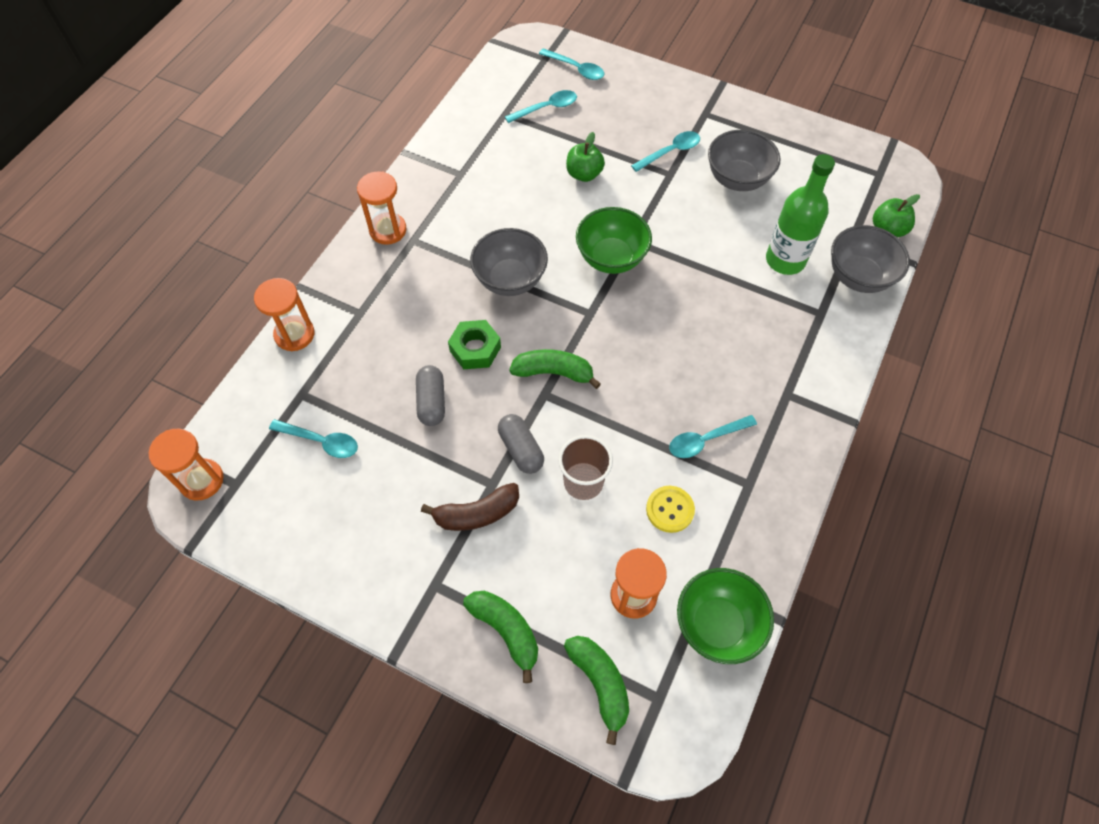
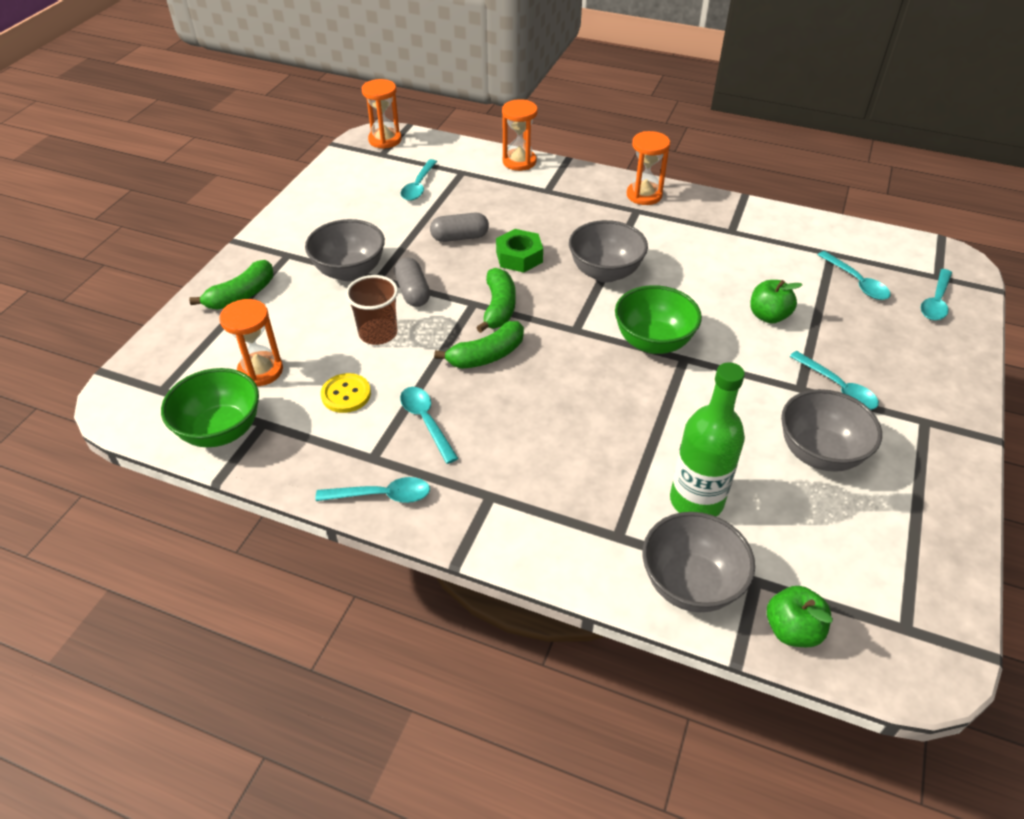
camera: 85 degrees right, 15 degrees down
(477, 513) = (350, 271): brown banana -> grey bowl
(521, 449) = (413, 292): grey capsule -> grey capsule turned 75 degrees counterclockwise
(600, 683) = (184, 352): green banana -> green banana (487, 355)
(791, 476) = (382, 495): none -> turquoise spoon

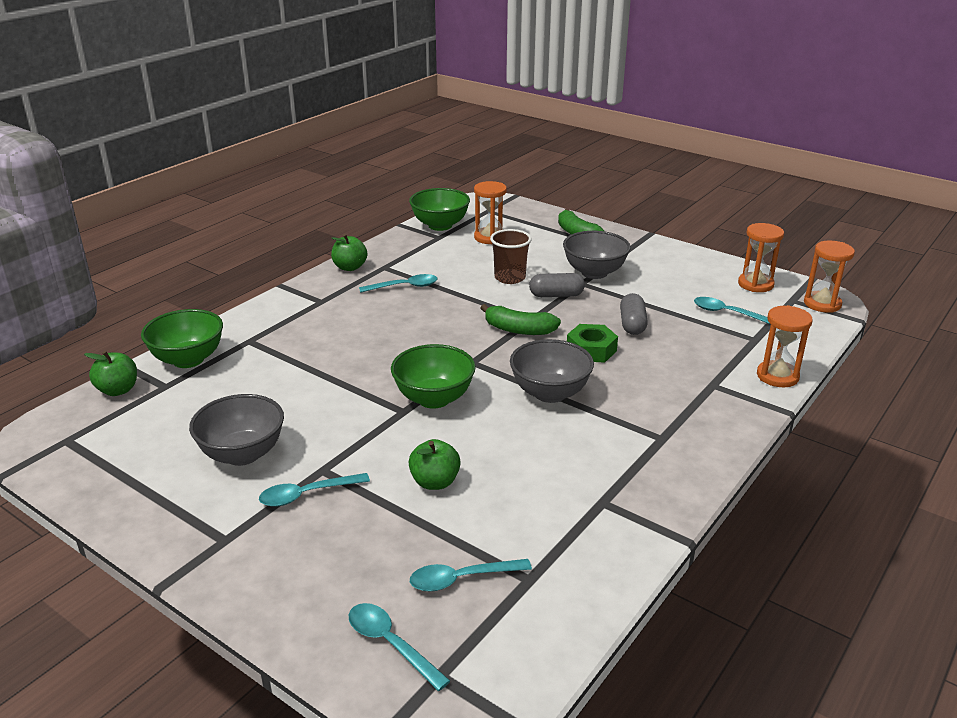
camera: 105 degrees right, 15 degrees down
(346, 394) = (449, 262): yellow button -> none
(382, 495) = (350, 267): turquoise spoon -> green apple
(487, 355) = (461, 317): green banana -> none
(644, 195) = (695, 451): orange hourglass -> orange hourglass (755, 284)
(690, 584) = (188, 359): grey bowl -> green bowl
(696, 500) = (249, 378): green bottle -> none

